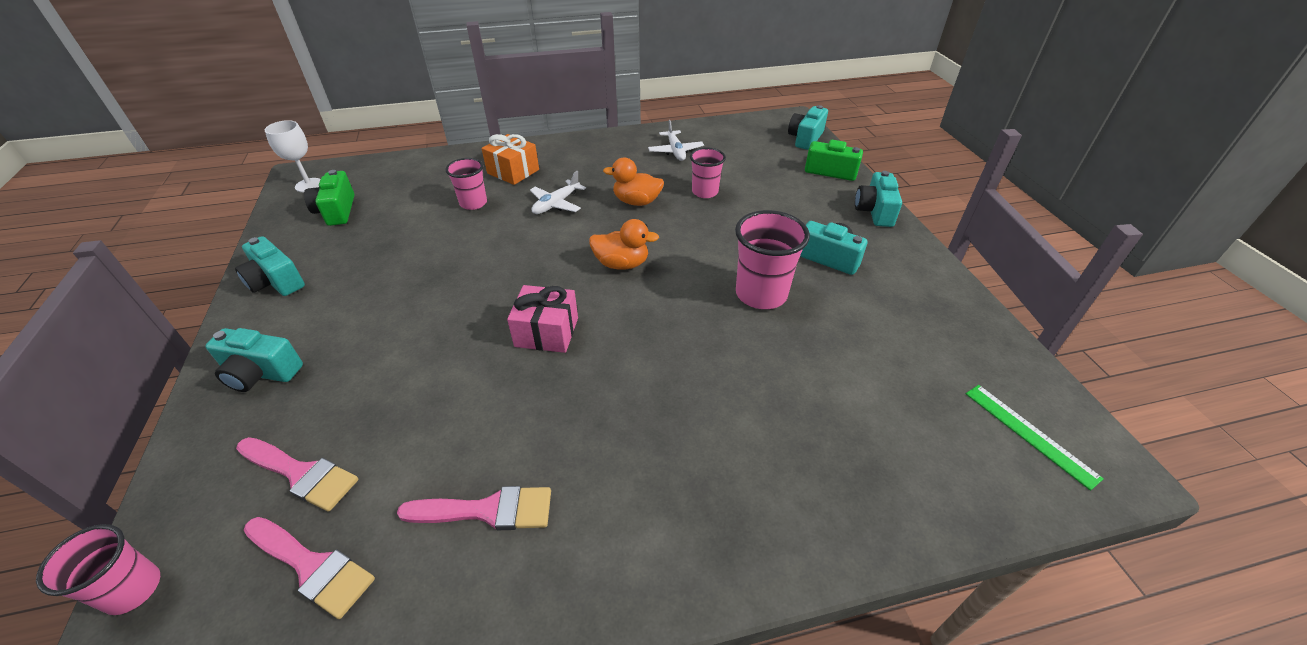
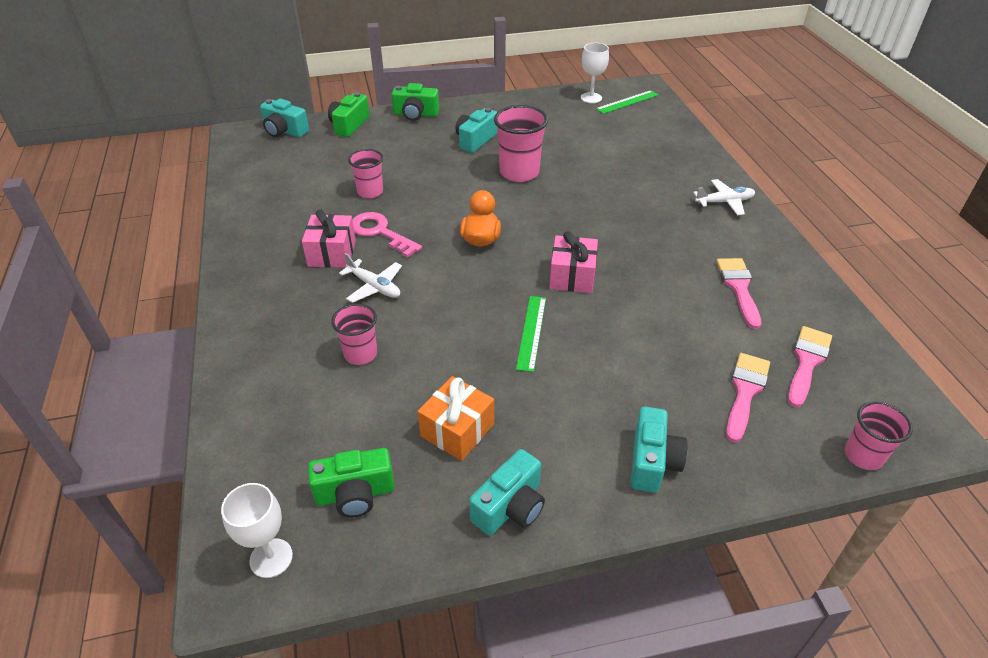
camera: 90 degrees left, 0 degrees up
(466, 298) = (531, 332): none -> green ruler
(513, 171) = (292, 329): orange gift -> orange gift (457, 430)
(606, 180) = (332, 253): none -> pink gift
(636, 202) = (380, 232): orange duck -> pink key
(675, 151) = (283, 207): white plane -> white plane (724, 202)
(874, 211) = (415, 114): turquoise camera -> green camera
(1015, 382) = (591, 98): none -> white goblet

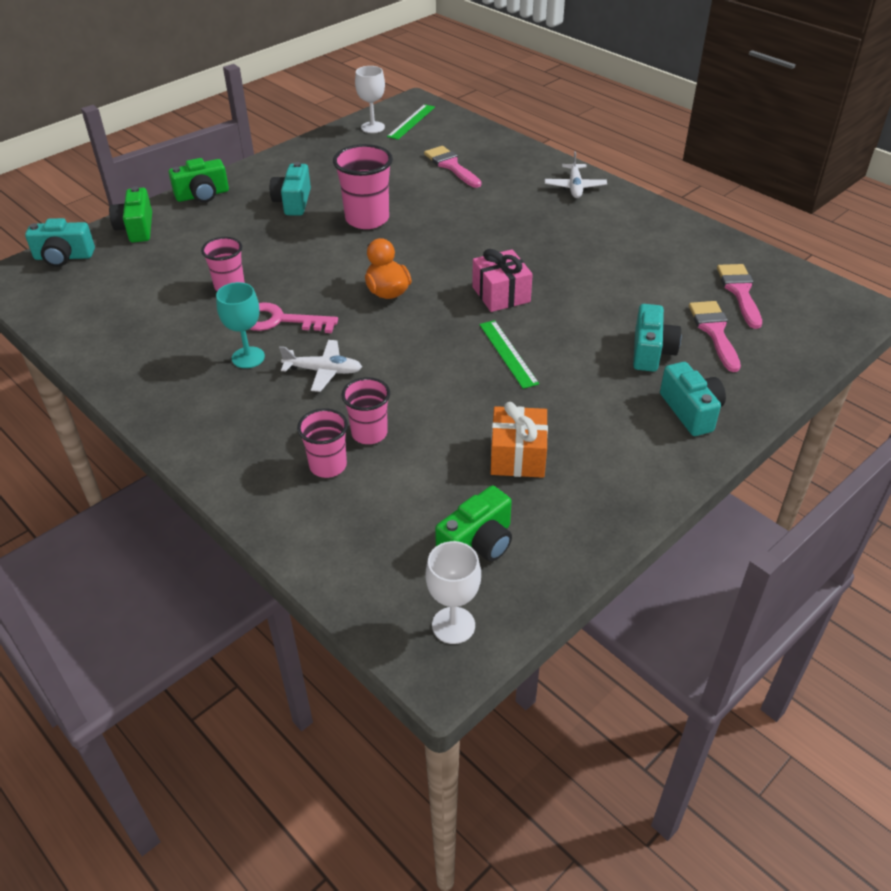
camera: 30 degrees left, 0 degrees up
(332, 253) = (248, 357): pink gift -> turquoise goblet
(510, 507) = (614, 492): turquoise camera -> turquoise camera (651, 352)
(724, 202) = (575, 187): white plane -> white plane turned 135 degrees clockwise
(738, 288) = (644, 254): pink brush -> pink brush (451, 166)
(863, 456) = (828, 343): pink cup -> pink cup (328, 466)

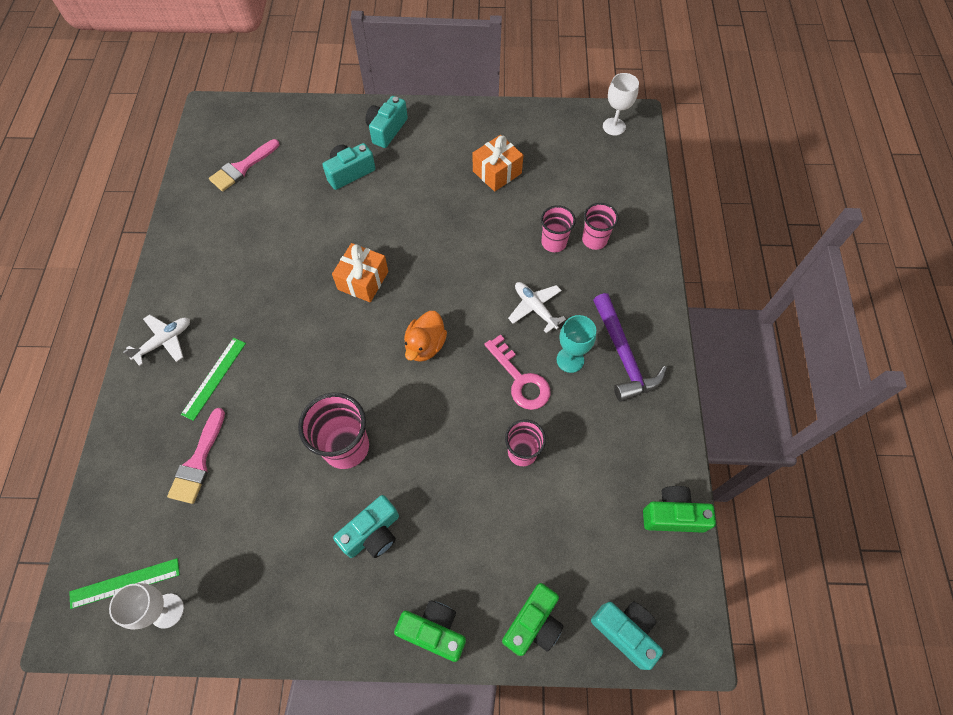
camera: 135 degrees left, 20 degrees up
(198, 390) = (623, 355): none -> purple hammer
(478, 543) = (566, 148): green camera -> green camera (673, 515)
(501, 294) = (363, 280): pink gift -> orange gift
(508, 353) = (420, 233): green ruler -> green ruler (214, 378)
(714, 331) = (300, 157): pink brush -> none

